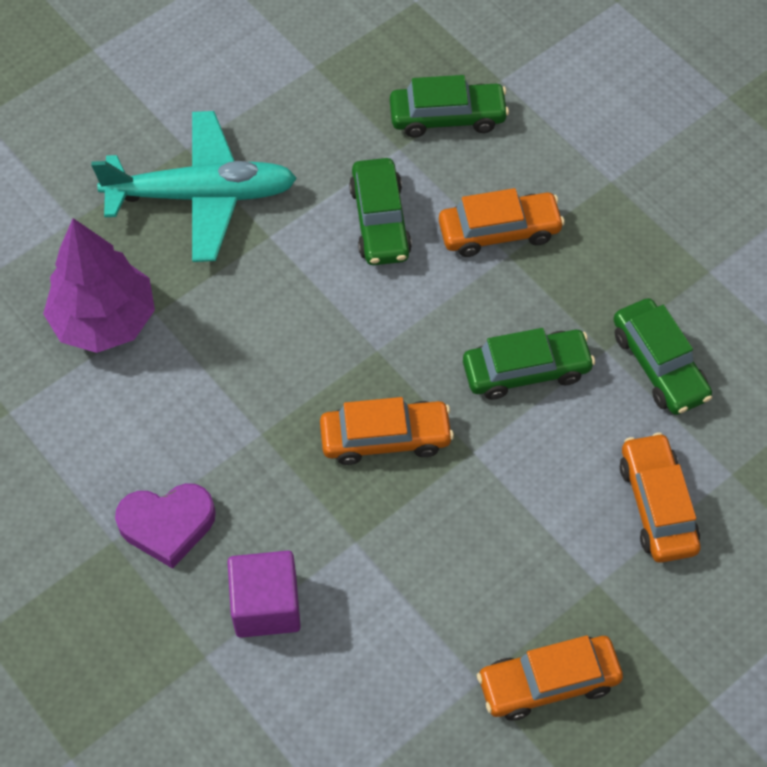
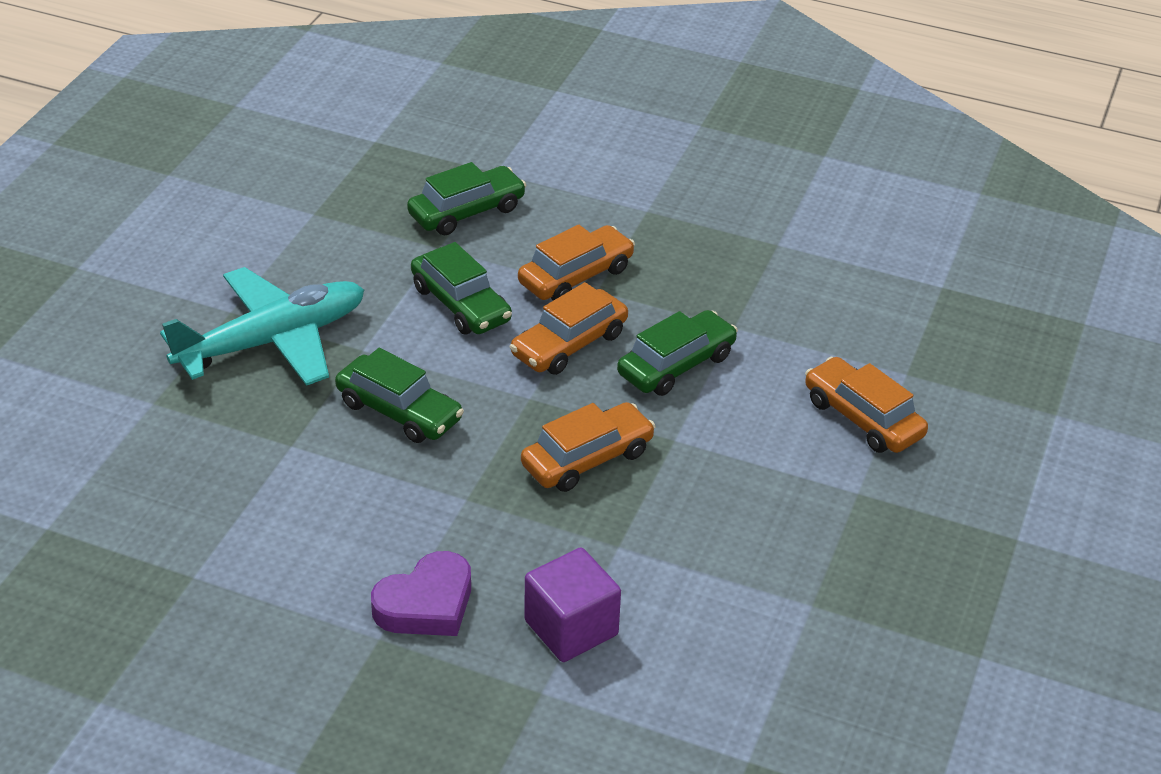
camera: 30 degrees left, 20 degrees down
(104, 320) = (242, 468): purple tree -> none
(548, 682) = (872, 580): orange car -> orange car (569, 344)
(659, 365) = (787, 321): green car -> green car (399, 411)

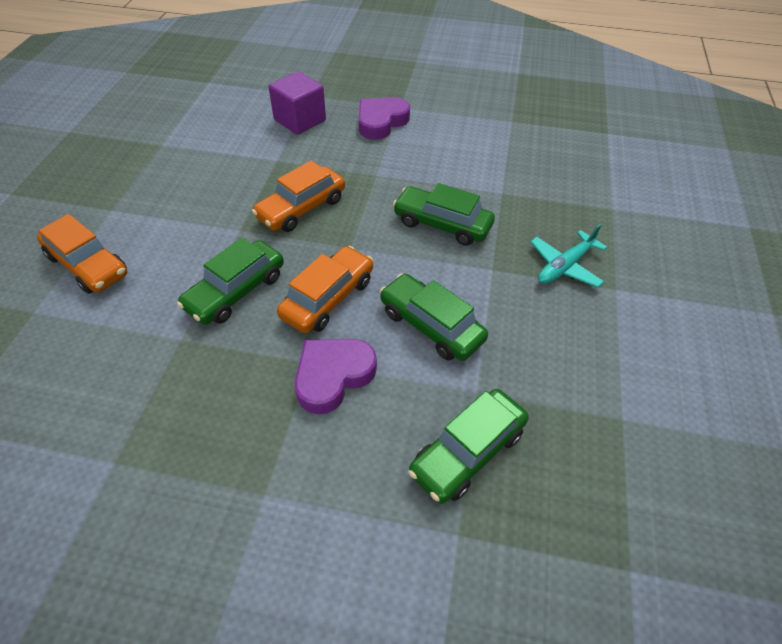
camera: 170 degrees right, 10 degrees up
(272, 341) = (565, 266): turquoise plane -> turquoise plane, size x0.53
(576, 276) = (333, 376): orange car -> purple heart

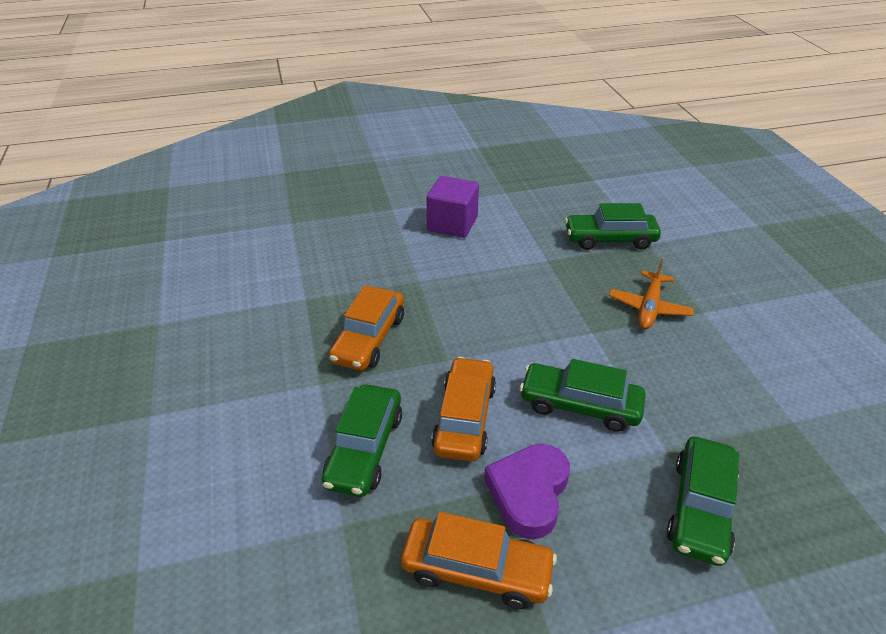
camera: 25 degrees left, 10 degrees down
(88, 265) = (168, 488): orange car -> orange car (476, 570)
(300, 120) = (299, 251): purple cube -> purple cube (452, 224)
(381, 122) = (385, 228): purple heart -> none
(442, 224) = (517, 306): green car -> green car (610, 239)
(565, 266) = (649, 307): turquoise plane -> orange plane

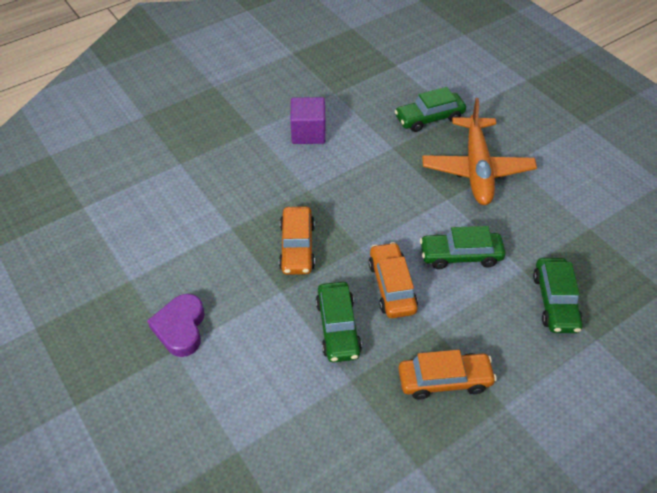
camera: 20 degrees left, 10 degrees up
(528, 493) = (454, 324): purple heart -> purple heart (180, 328)
(649, 307) = (477, 169): orange plane -> orange plane, size x1.88

